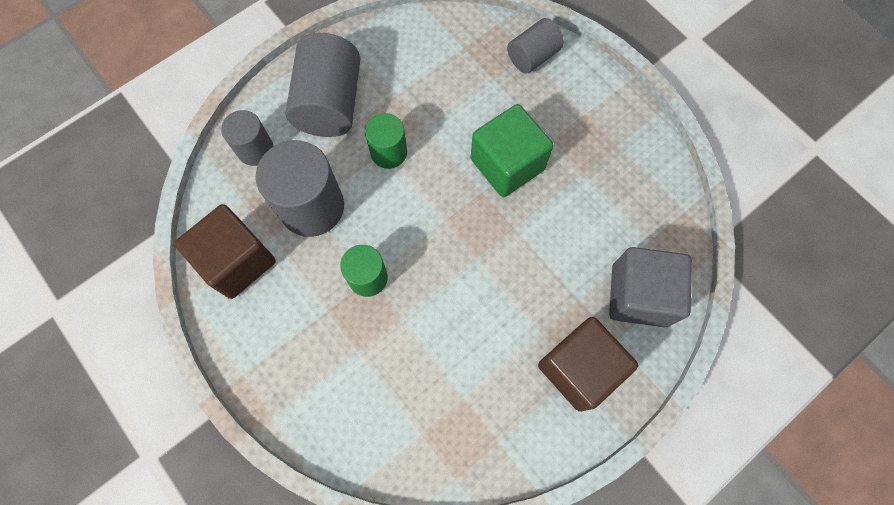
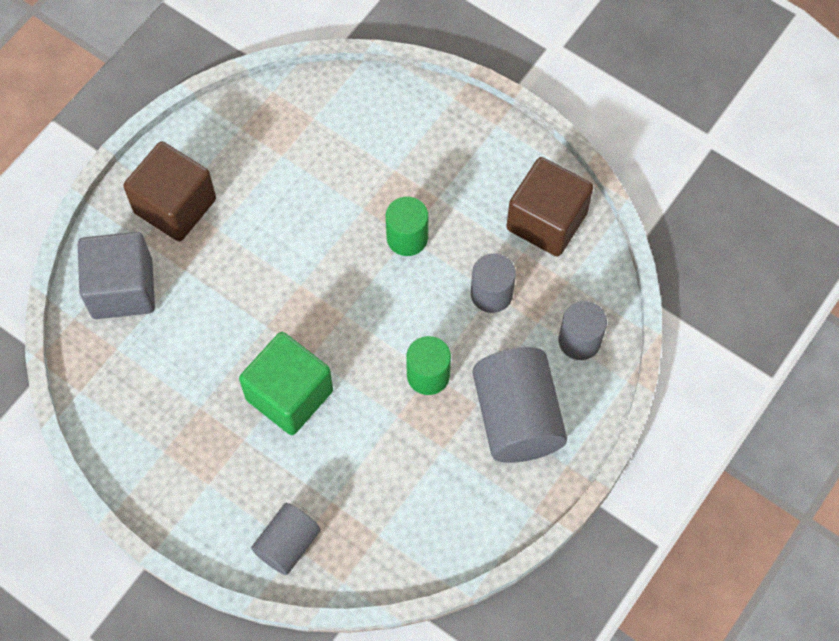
camera: 165 degrees right, 5 degrees down
(312, 207) = (491, 294): grey cylinder -> grey cylinder, size x0.58

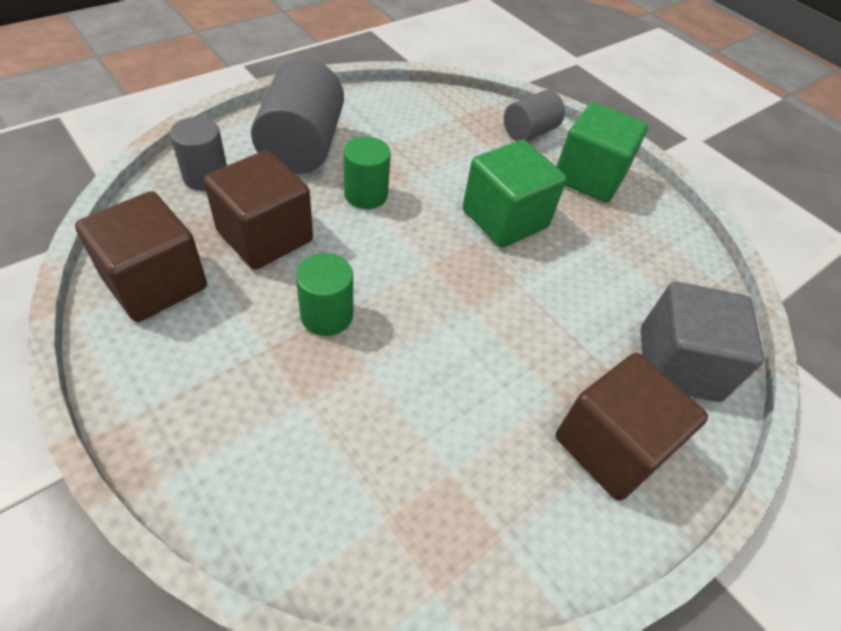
camera: 170 degrees left, 15 degrees down
(211, 491) = (589, 177): none -> green cube
(491, 294) = (265, 236): grey cylinder -> brown cube

